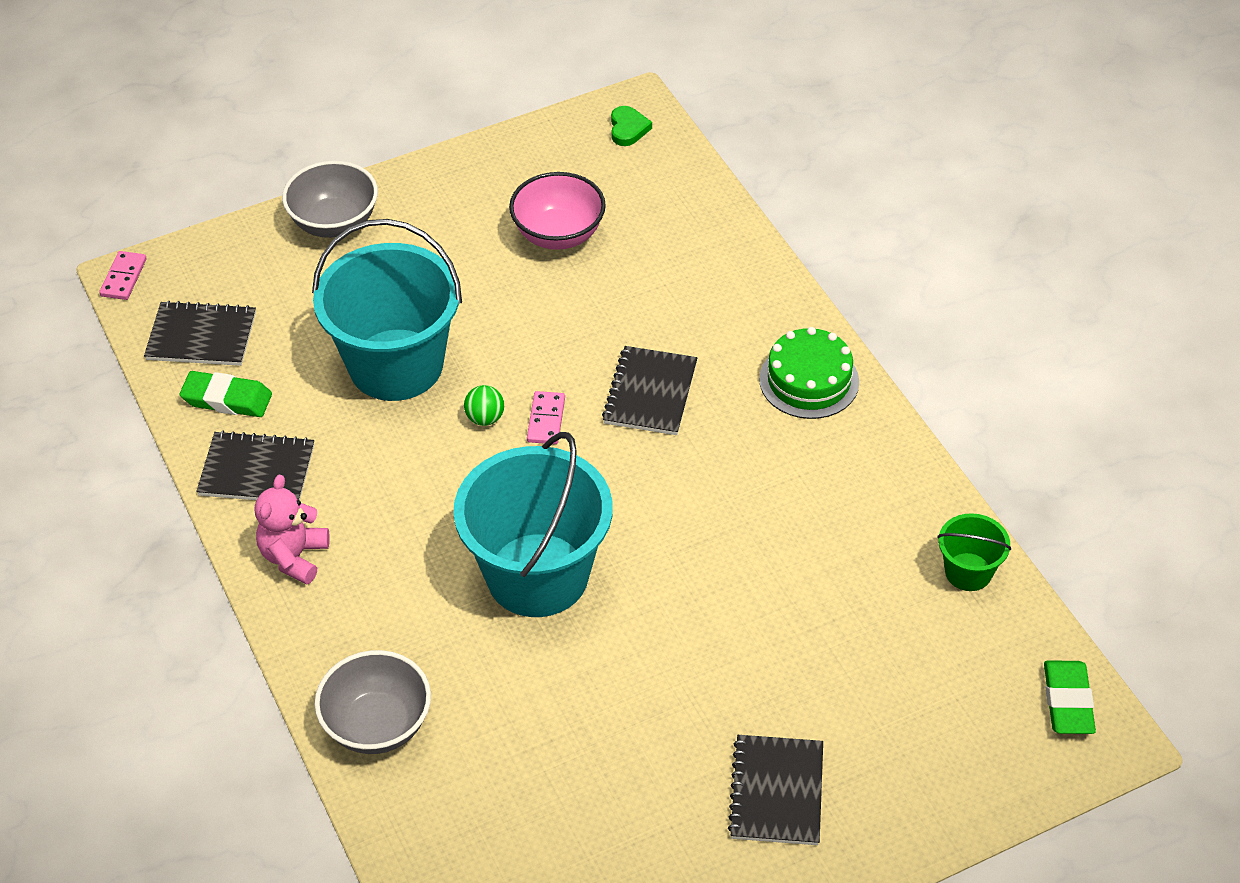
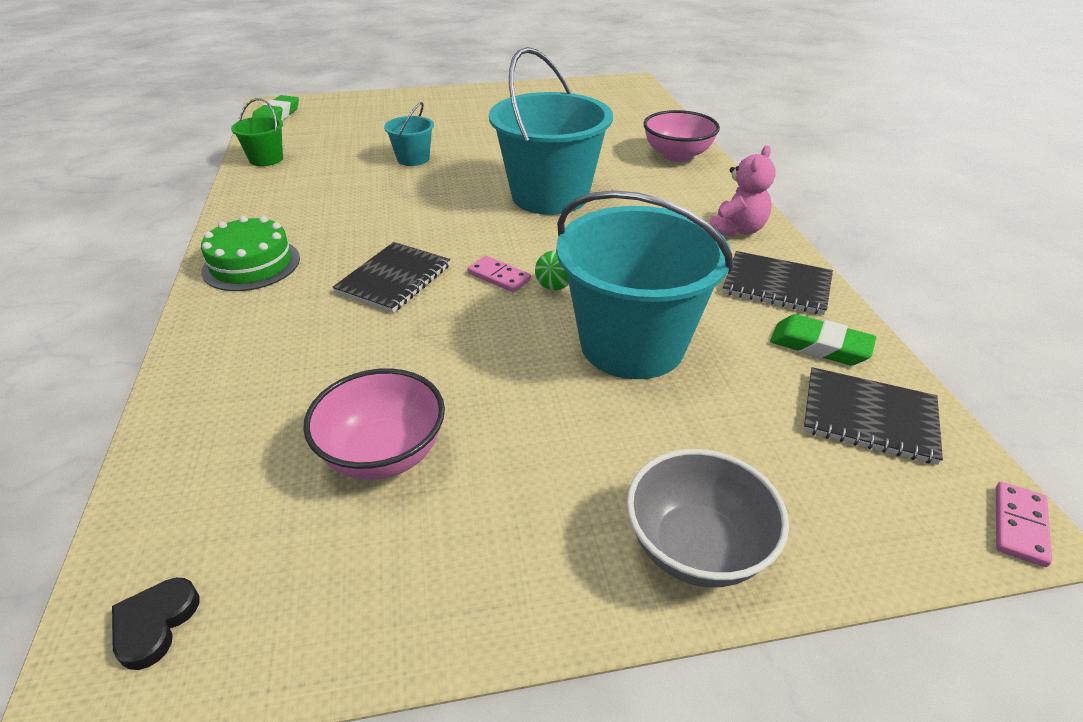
camera: 165 degrees left, 10 degrees down
(377, 725) = (677, 155): grey bowl -> pink bowl
(546, 420) = (499, 276): pink domino -> pink domino turned 75 degrees counterclockwise
(628, 129) = (155, 624): green heart -> black heart
(763, 622) = (413, 159): none -> turquoise bucket
(776, 792) = (457, 112): black notebook -> none

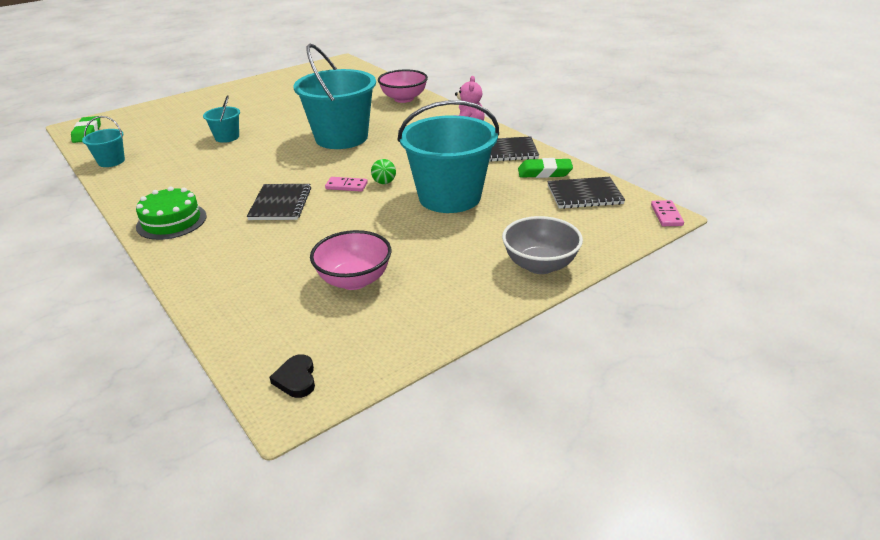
camera: 25 degrees left, 5 degrees down
(266, 159) = (111, 161): green bucket -> turquoise bucket

